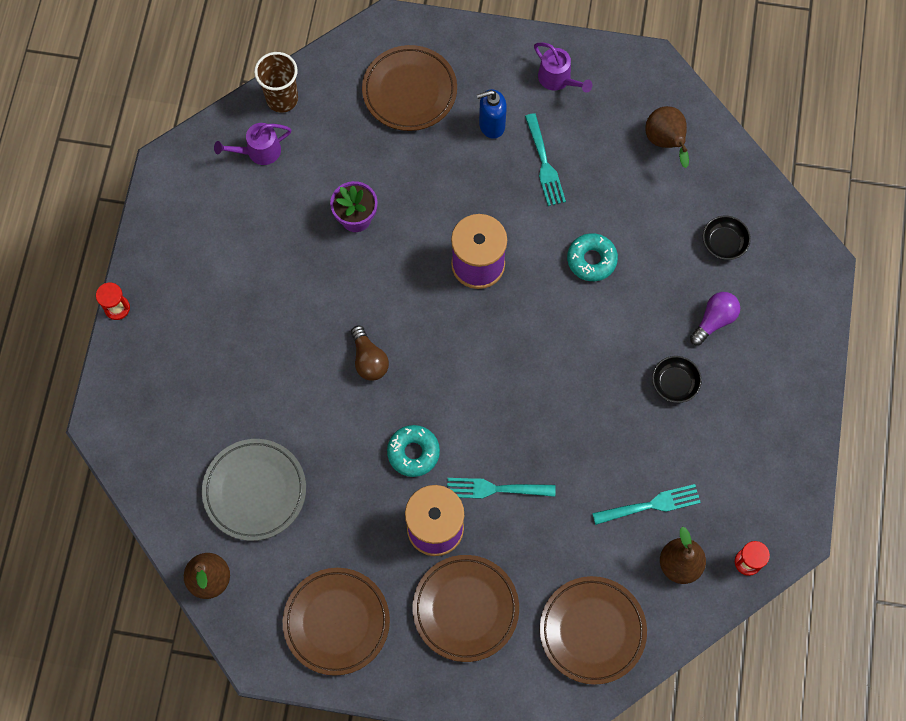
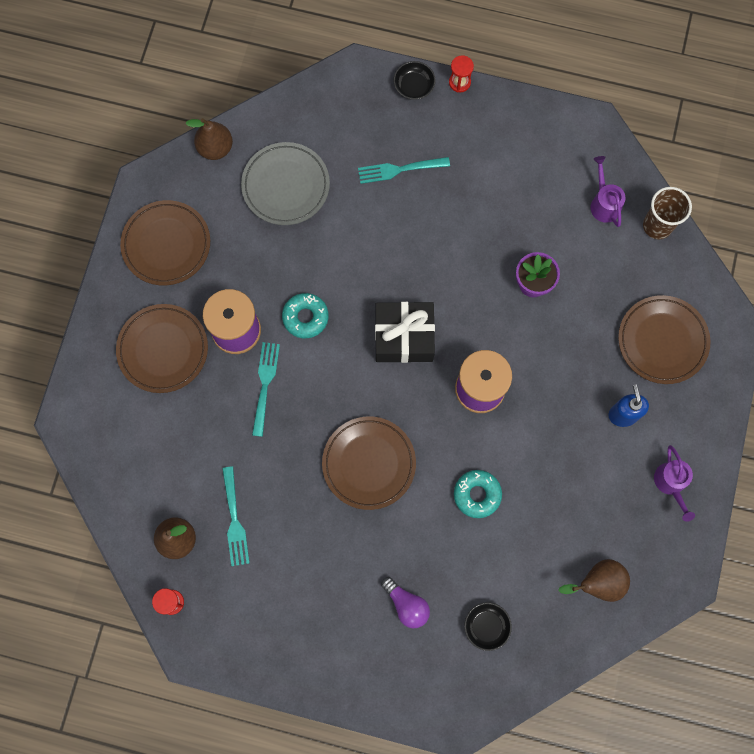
camera: 95 degrees right, 5 degrees up
(369, 360) = (394, 286): brown light bulb -> none
(427, 345) = (404, 337): none -> black gift
(544, 163) = (580, 460): turquoise fork -> turquoise fork (399, 169)
(558, 79) = (671, 484): purple watering can -> purple watering can turned 60 degrees counterclockwise
(592, 631) = (130, 455): brown plate -> brown plate (369, 463)
(674, 383) = (347, 558): black bowl -> black bowl (414, 86)

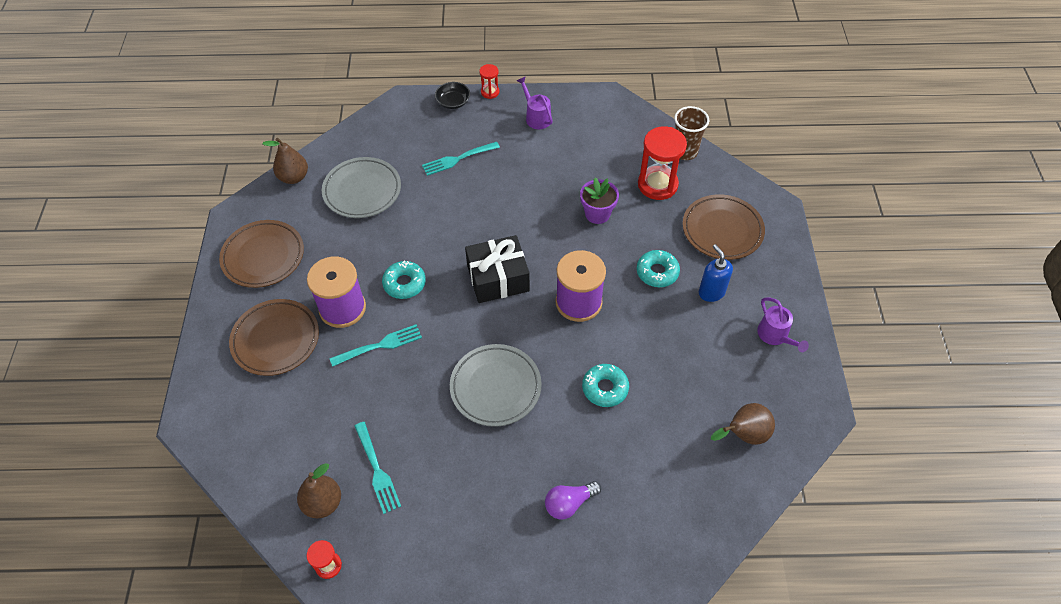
camera: 15 degrees left, 20 degrees down
(265, 385) = (380, 345): turquoise fork -> turquoise fork turned 75 degrees clockwise
(369, 463) = (495, 387): brown plate -> grey plate
(406, 605) = (569, 503): purple light bulb -> purple light bulb turned 120 degrees clockwise
(486, 626) = (653, 502): black bowl -> none
(574, 375) = (657, 272): none -> turquoise donut
(603, 203) = (635, 146): purple watering can -> purple watering can (536, 117)
(611, 263) = (657, 185): none -> red hourglass

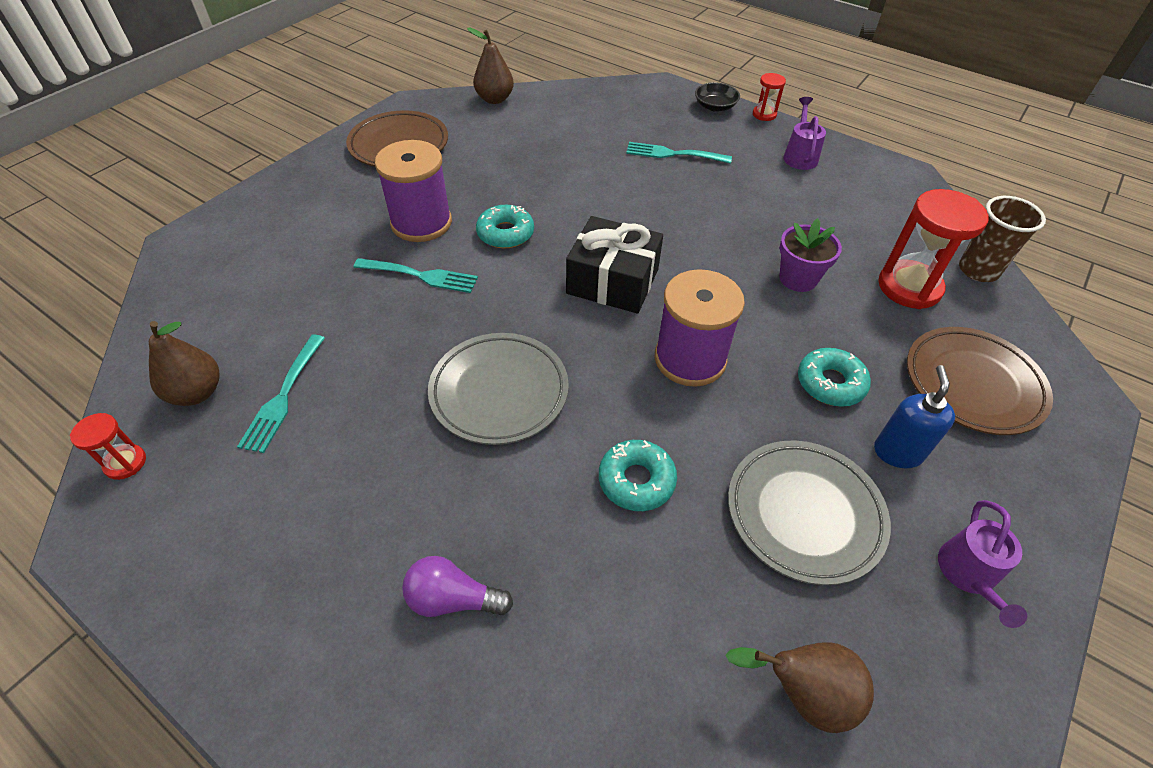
camera: 35 degrees right, 5 degrees down
(276, 340) = (332, 216): brown plate -> none
(362, 191) = (547, 137): grey plate -> grey plate (804, 514)

